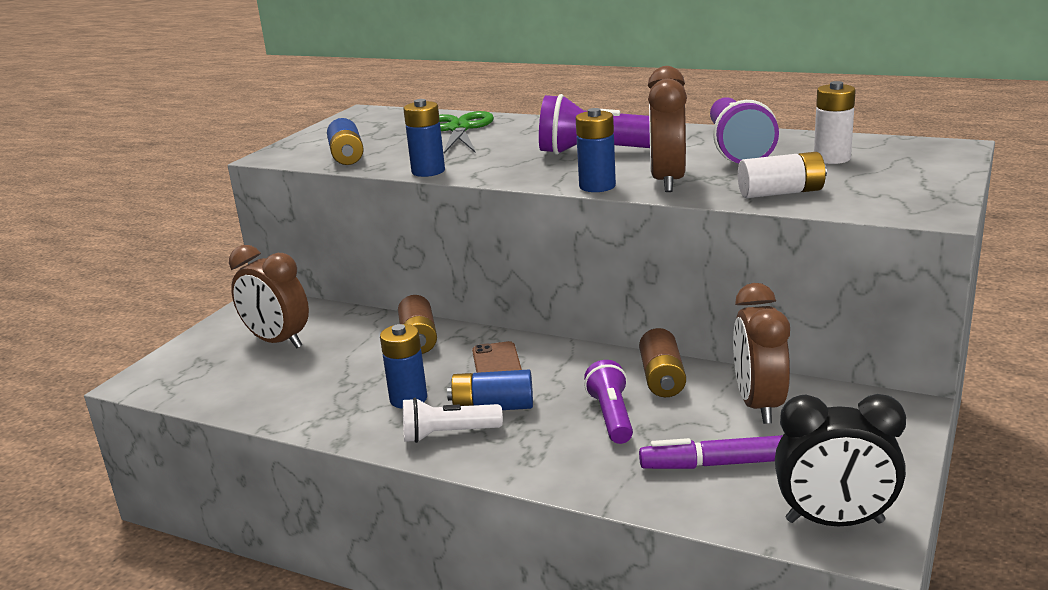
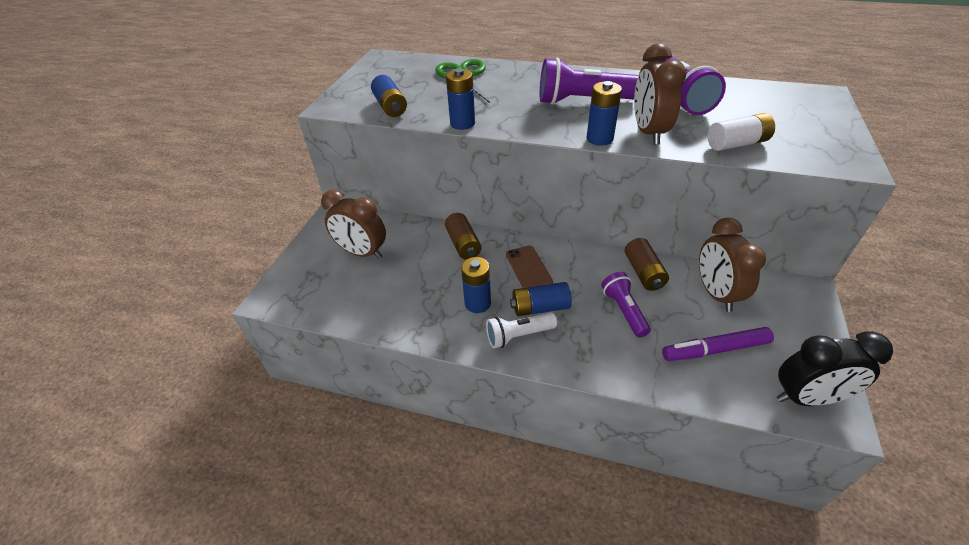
camera: 10 degrees left, 20 degrees up
(832, 158) = (750, 106): white battery -> none

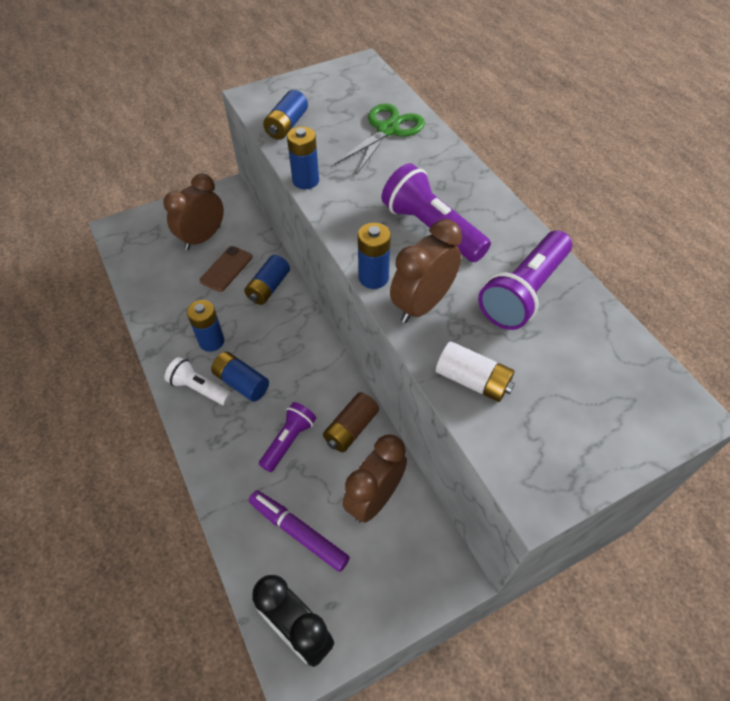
camera: 45 degrees right, 10 degrees up
(362, 252) = (203, 238): brown clock -> brown clock turned 60 degrees clockwise
(463, 244) = (268, 287): brown battery -> blue battery
(528, 268) = (280, 346): brown phone -> brown phone (226, 269)

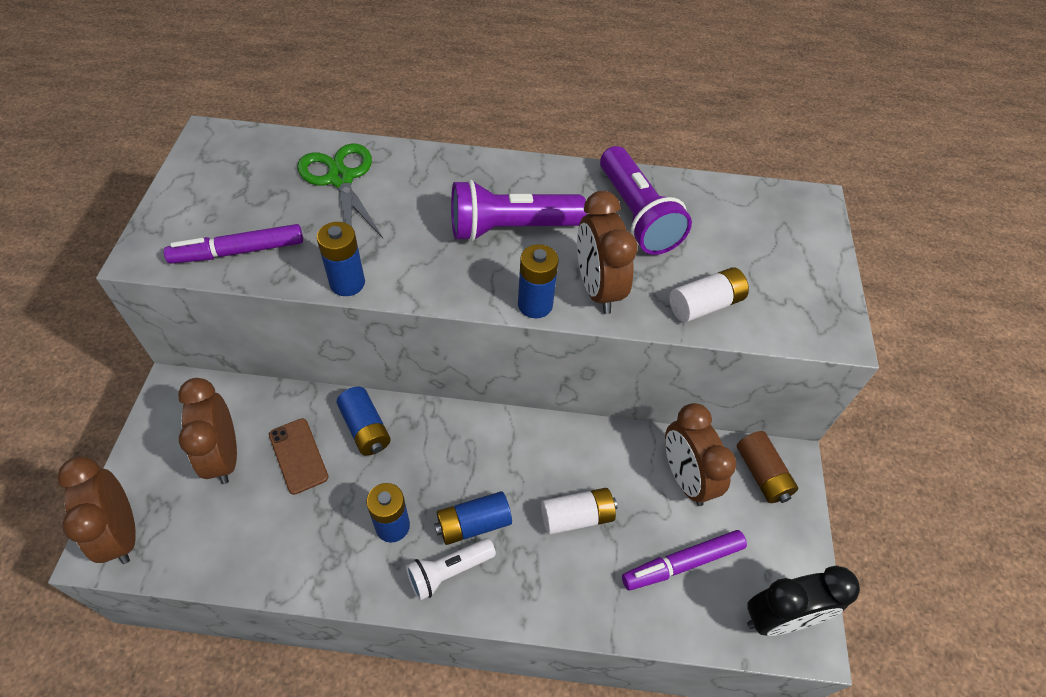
camera: 60 degrees left, 0 degrees up
(130, 230) = (122, 533): none -> brown clock
(287, 125) = (238, 251): blue battery -> purple marker
(289, 441) = (577, 517): purple flashlight -> white battery
(351, 429) = (600, 454): brown battery -> brown battery (762, 474)

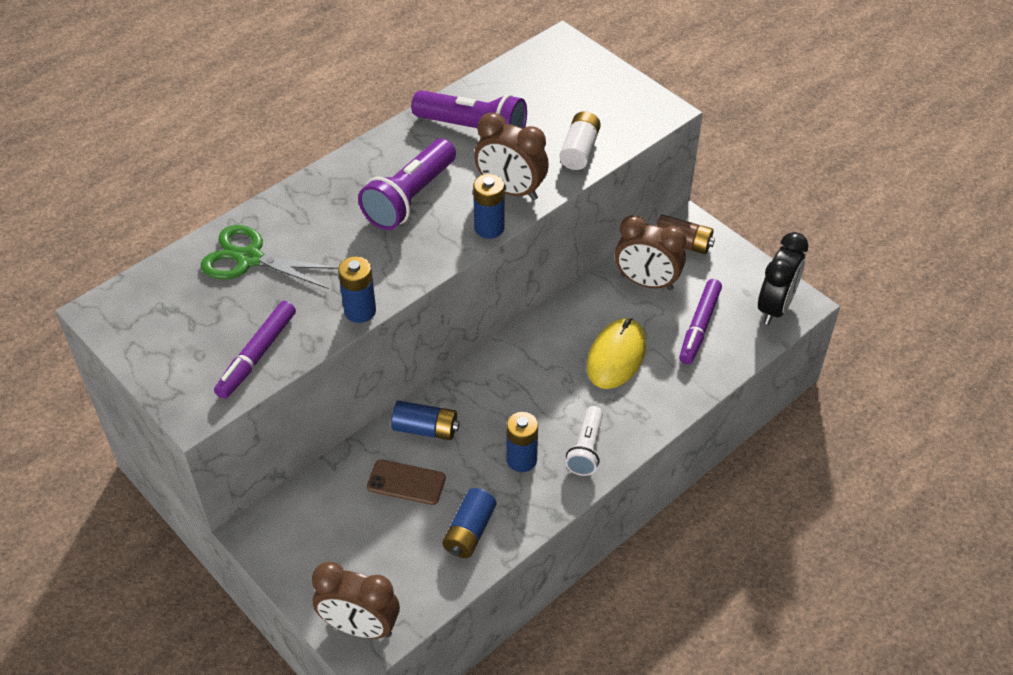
camera: 45 degrees left, 5 degrees down
(224, 456) = (357, 528): brown clock -> none
(473, 524) = (565, 414): blue battery -> blue battery (469, 532)
(577, 517) = (616, 356): white battery -> yellow mouse

